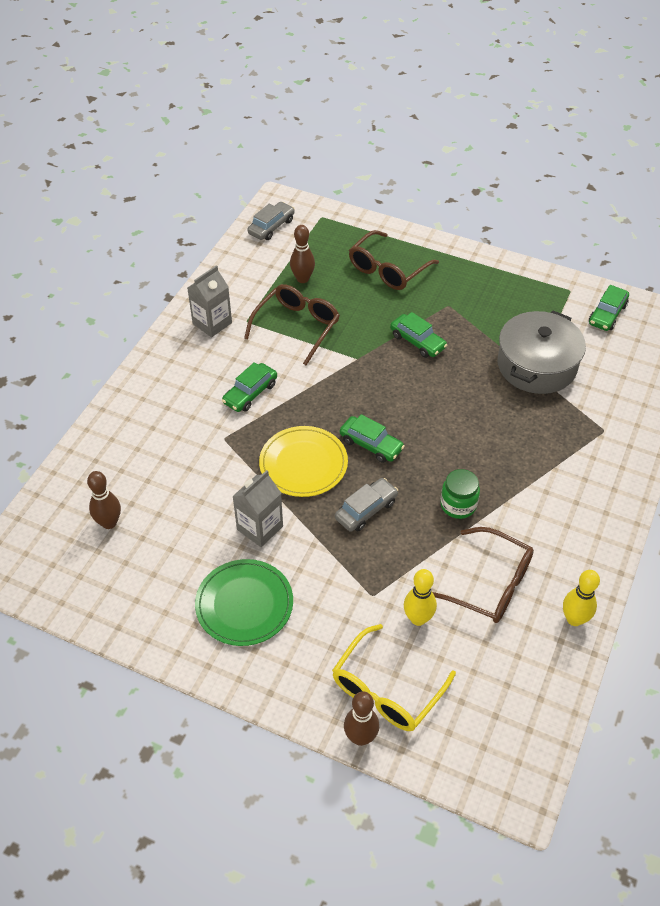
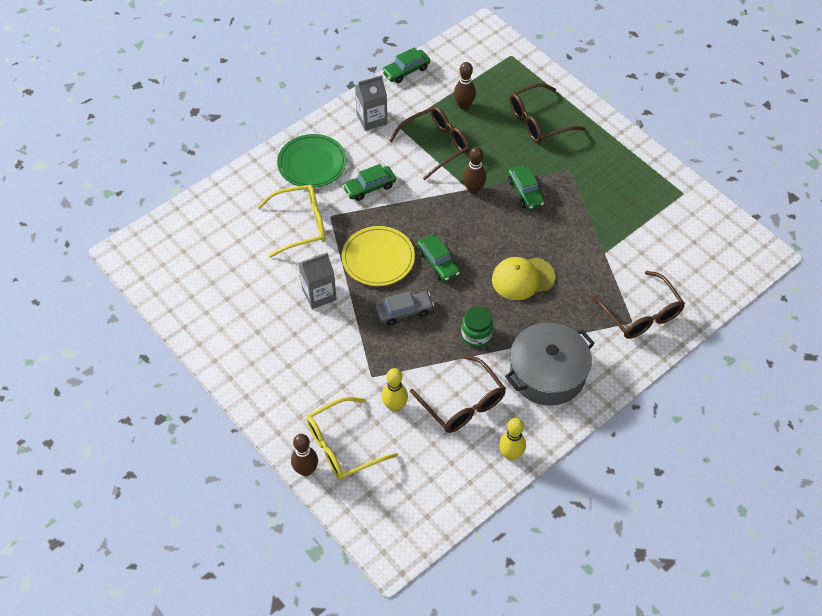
camera: 25 degrees right, 5 degrees up
(109, 523) = (216, 249): brown bowling pin -> brown bowling pin (473, 189)
(195, 459) = (301, 225): none -> yellow glasses
(244, 604) = (278, 345): green plate -> green plate (312, 163)
(271, 227) = (464, 51): grey car -> none
(469, 428) = (523, 278): none -> yellow cap
(536, 365) = (611, 247): grey pot -> grey pot (547, 373)
(607, 314) = (701, 225): green car -> green car (406, 71)
(608, 420) = (641, 314): none -> brown glasses

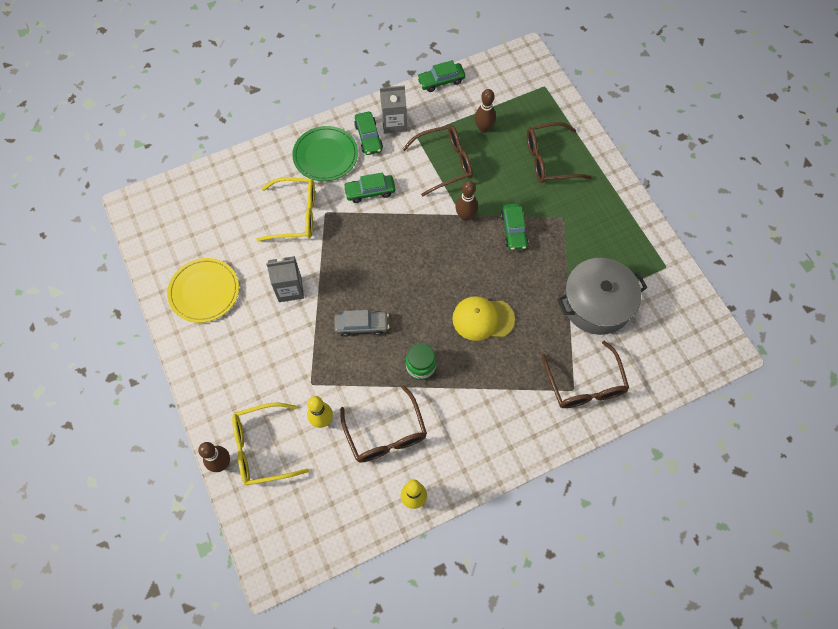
camera: 15 degrees right, 10 degrees up
(378, 258) = (355, 265): yellow plate -> yellow plate (204, 291)
(438, 262) = (408, 283): green car -> green car (368, 137)
(547, 373) = (475, 423): grey pot -> grey pot (597, 303)

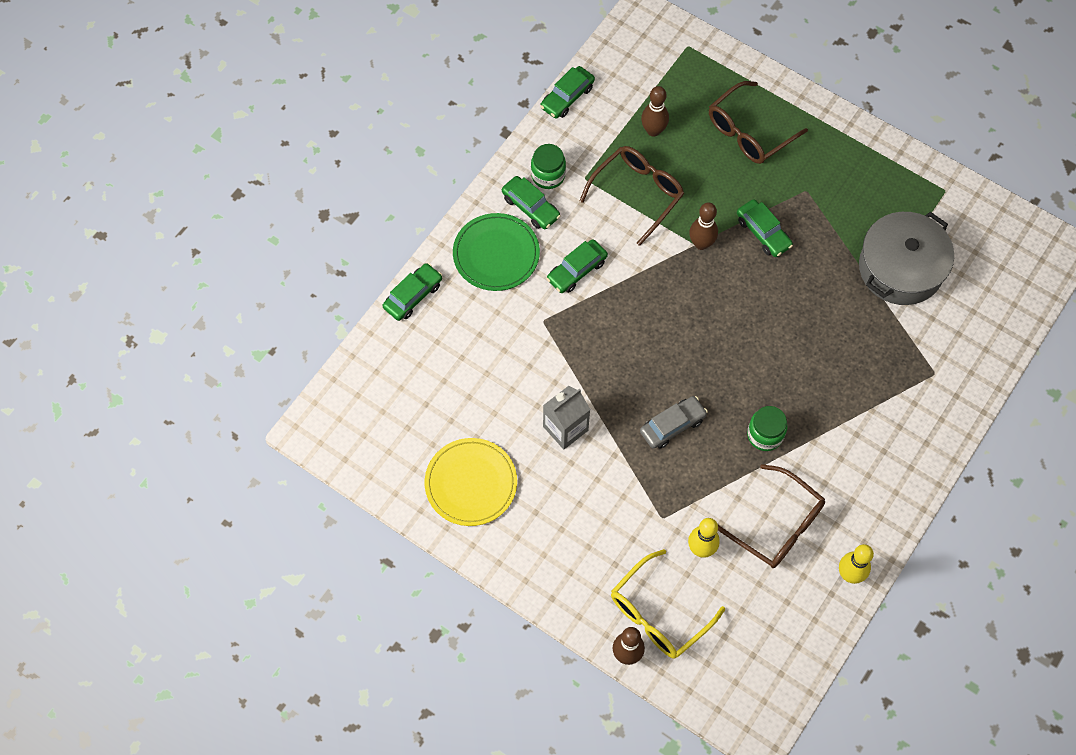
camera: 30 degrees left, 0 degrees up
(255, 155) = (413, 296): none -> green car
(296, 215) = (512, 341): yellow glasses -> none
(394, 123) = (548, 175): grey carton -> green jar
(483, 319) = (795, 348): yellow cap -> none
(585, 385) = (943, 361): brown glasses -> none

